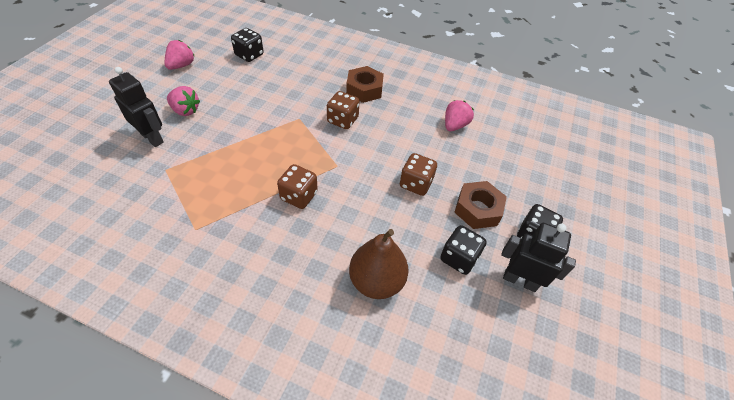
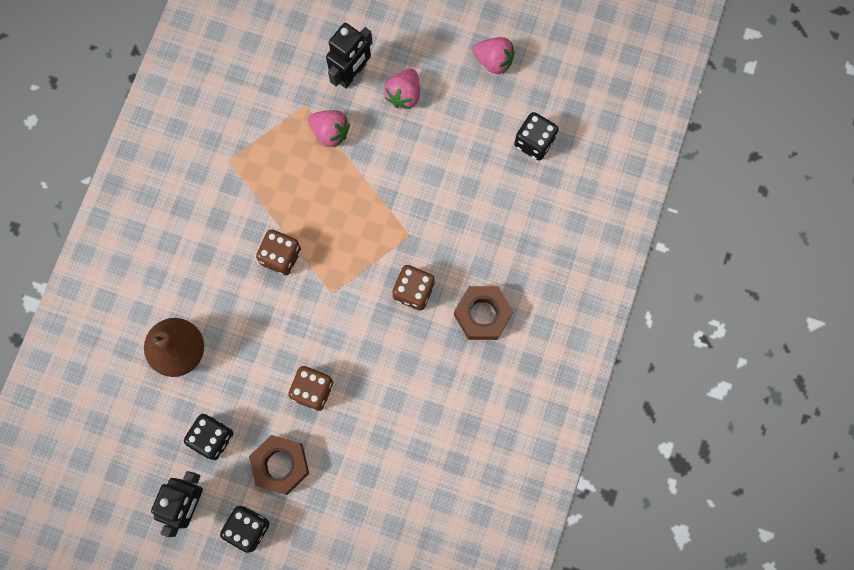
camera: 90 degrees right, 25 degrees up
(454, 125) = (424, 444): pink strawberry -> pink strawberry (330, 132)

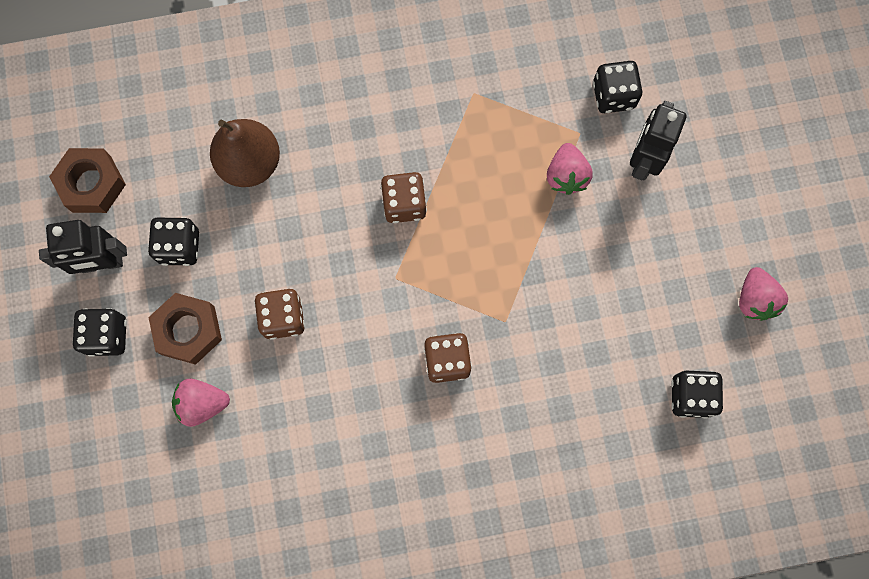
camera: 60 degrees right, 0 degrees up
(292, 65) = (613, 95): none -> black dice
(352, 74) = (644, 160): black robot -> black robot turned 105 degrees clockwise
(404, 95) = (655, 227): pink strawberry -> pink strawberry (202, 404)
(482, 315) = (464, 449): brown nut -> brown nut (92, 184)

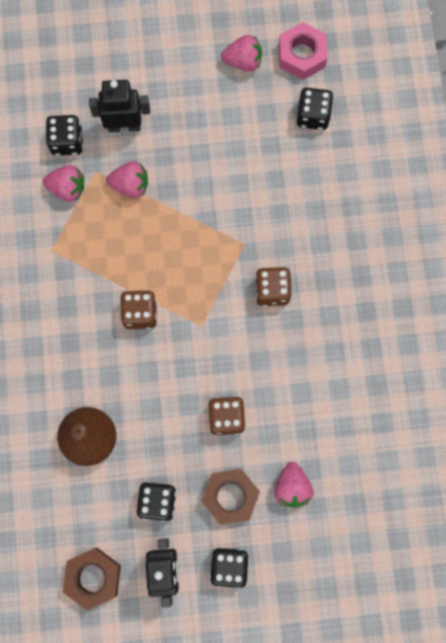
camera: 85 degrees left, 0 degrees up
(553, 103) = (67, 188): none -> pink strawberry
(644, 160) = (124, 126): black robot -> black robot turned 150 degrees clockwise
(776, 376) = (302, 55): none -> pink nut

